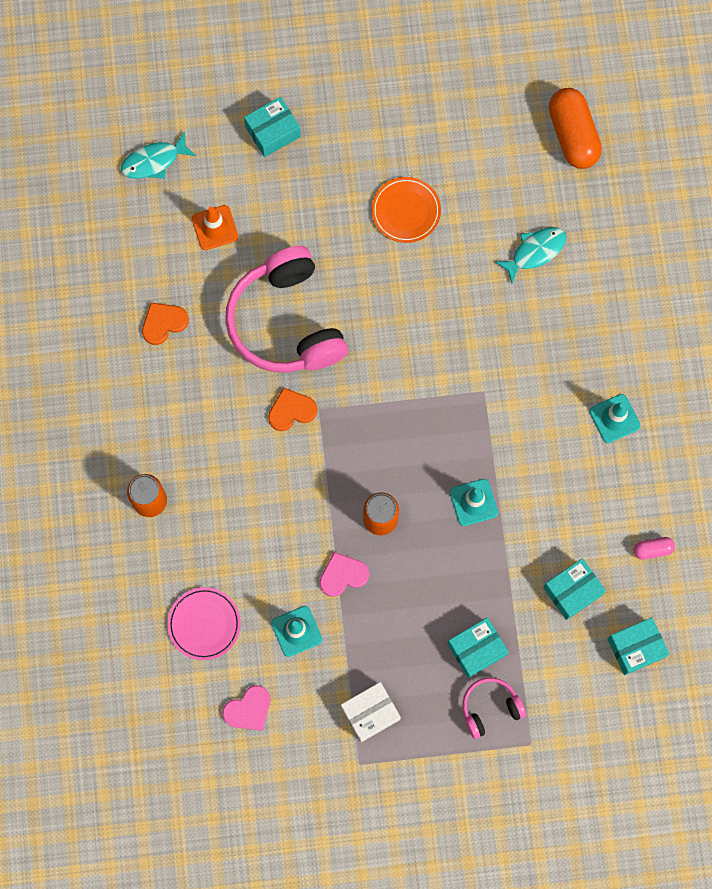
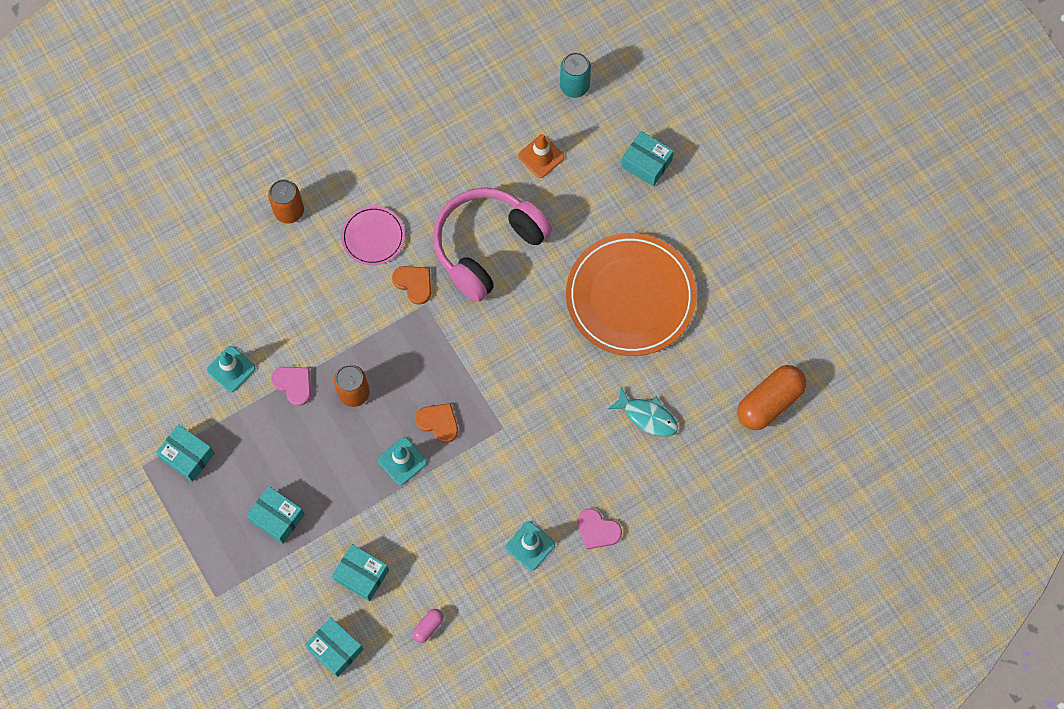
camera: 65 degrees right, 5 degrees down
(154, 161) = (574, 86): turquoise fish -> turquoise can
(163, 323) = (441, 155): orange heart -> orange heart (438, 422)
(204, 624) = (206, 296): pink plate -> pink plate (373, 237)
(248, 709) = (151, 361): pink heart -> pink heart (597, 530)
(370, 713) = (187, 456): white box -> turquoise box
(406, 211) = (630, 297): orange plate -> orange plate, size x2.02
(490, 708) = (232, 550): pink headphones -> none
(652, 549) = (428, 627): pink capsule -> pink capsule turned 75 degrees clockwise

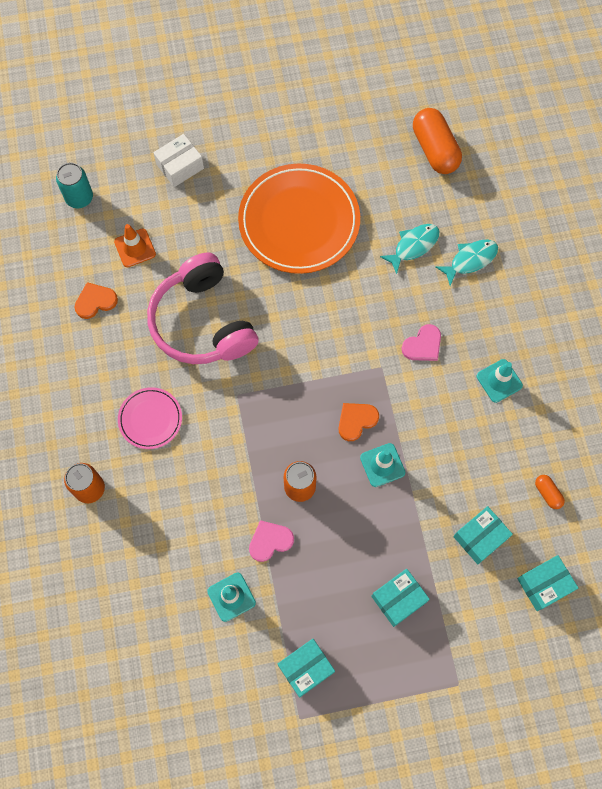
camera: 70 degrees left, 0 degrees up
(414, 284) = (212, 398): orange heart -> orange heart (95, 301)
(428, 627) = (547, 493): pink capsule -> orange capsule
(597, 530) = (502, 321): pink heart -> pink heart (423, 345)
(646, 163) = (180, 166): turquoise box -> white box
(653, 478) = (470, 260): none -> turquoise fish

